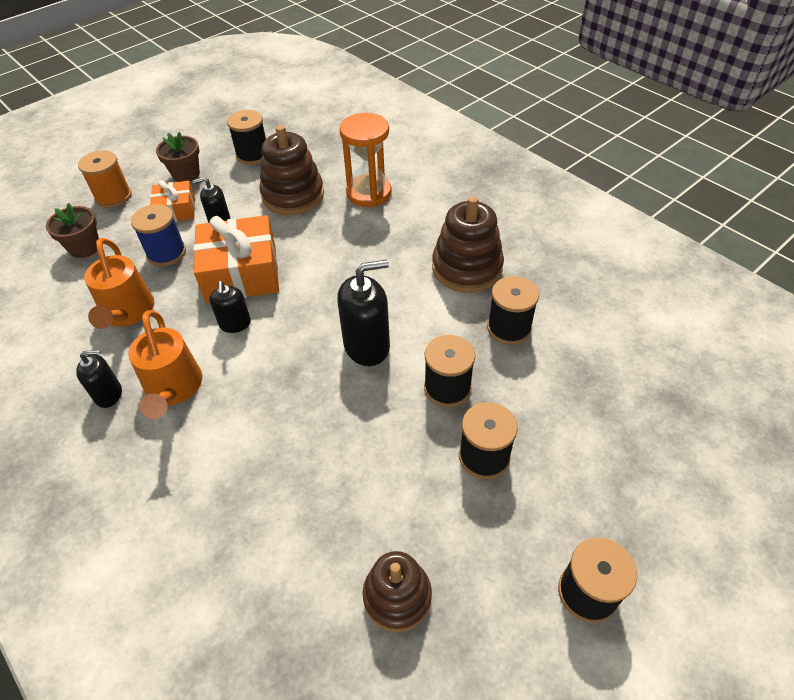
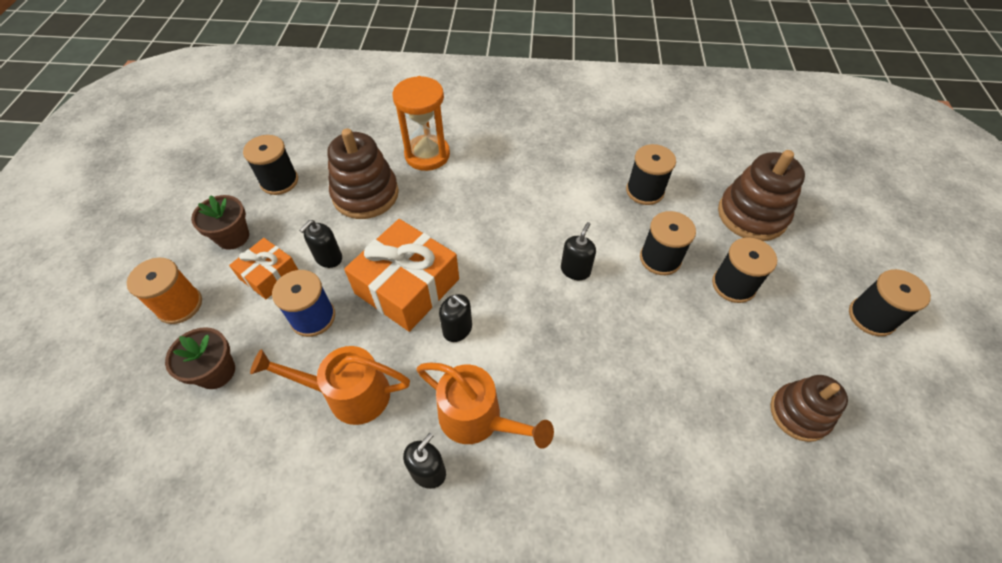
camera: 45 degrees left, 5 degrees up
(127, 313) = (348, 394): orange watering can -> orange watering can turned 150 degrees clockwise
(367, 346) = (575, 270): black soap dispenser -> black soap dispenser, size x0.59
(467, 268) = (569, 167): brown stacking toy -> brown stacking toy (752, 215)

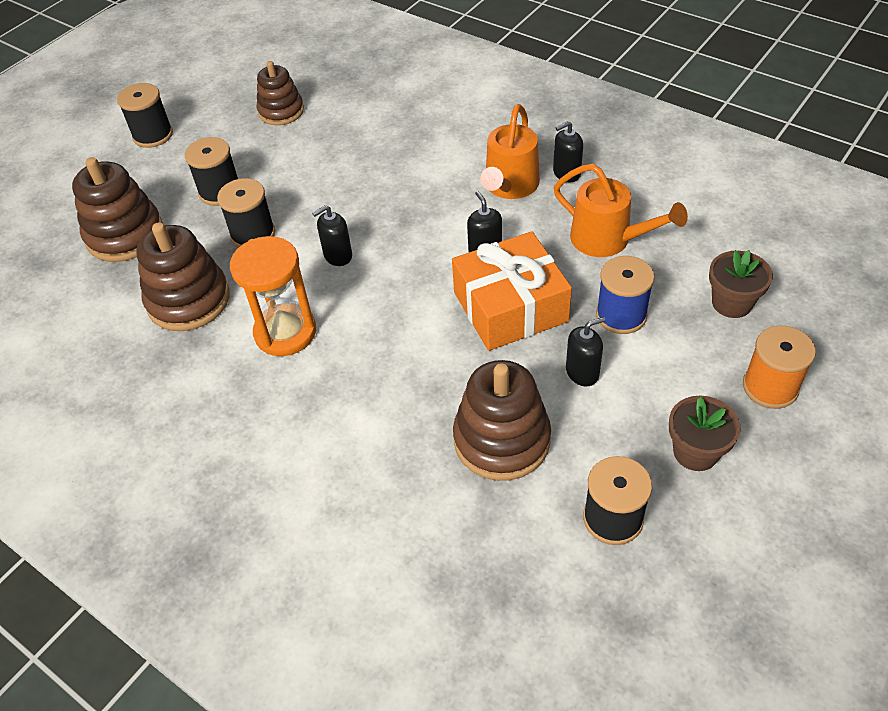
camera: 145 degrees left, 5 degrees down
(269, 275) = (658, 380): orange gift -> none
(427, 155) = (387, 466): orange hourglass -> orange hourglass (285, 332)
(478, 419) = (509, 187): orange watering can -> orange watering can turned 135 degrees counterclockwise
(645, 191) = (188, 300): black spool -> brown stacking toy

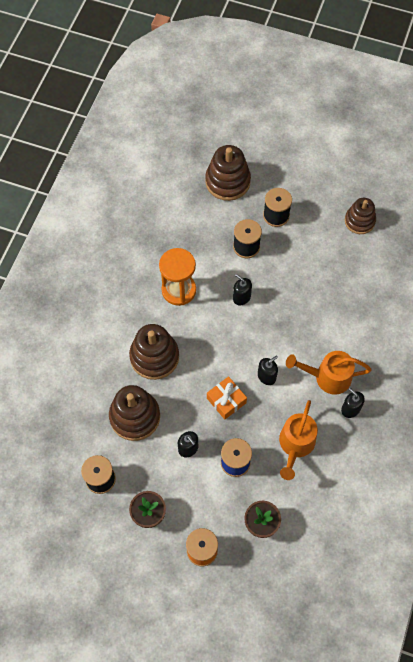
camera: 70 degrees right, 15 degrees up
(153, 135) = (314, 158): black spool -> none
(188, 300) = (189, 234): brown stacking toy -> brown stacking toy (154, 357)
(510, 307) = (226, 400): orange gift -> orange gift, size x0.57

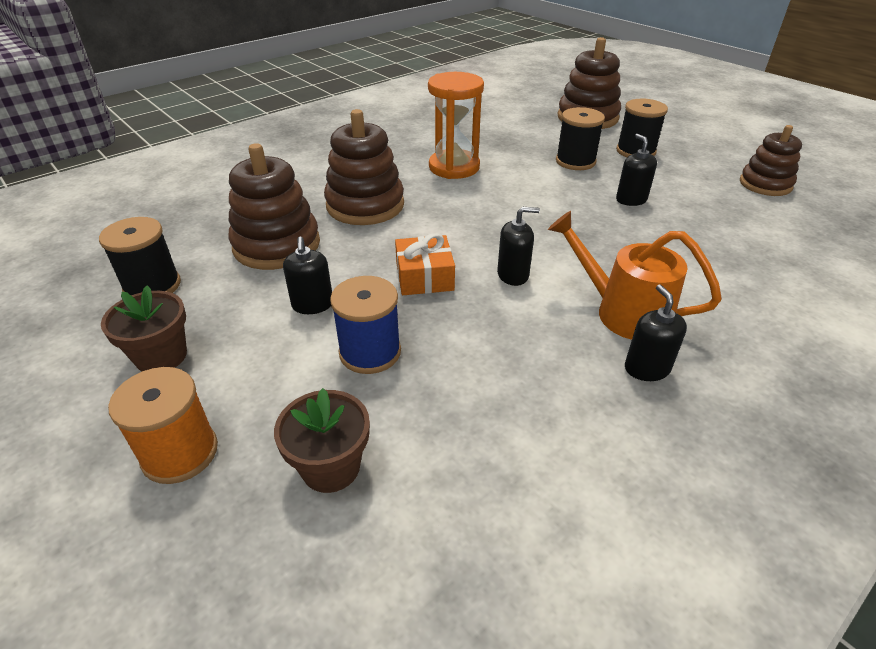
camera: 30 degrees right, 25 degrees down
(241, 297) = (535, 195): black soap dispenser -> black soap dispenser (631, 200)
(295, 445) = (499, 375): orange watering can -> none

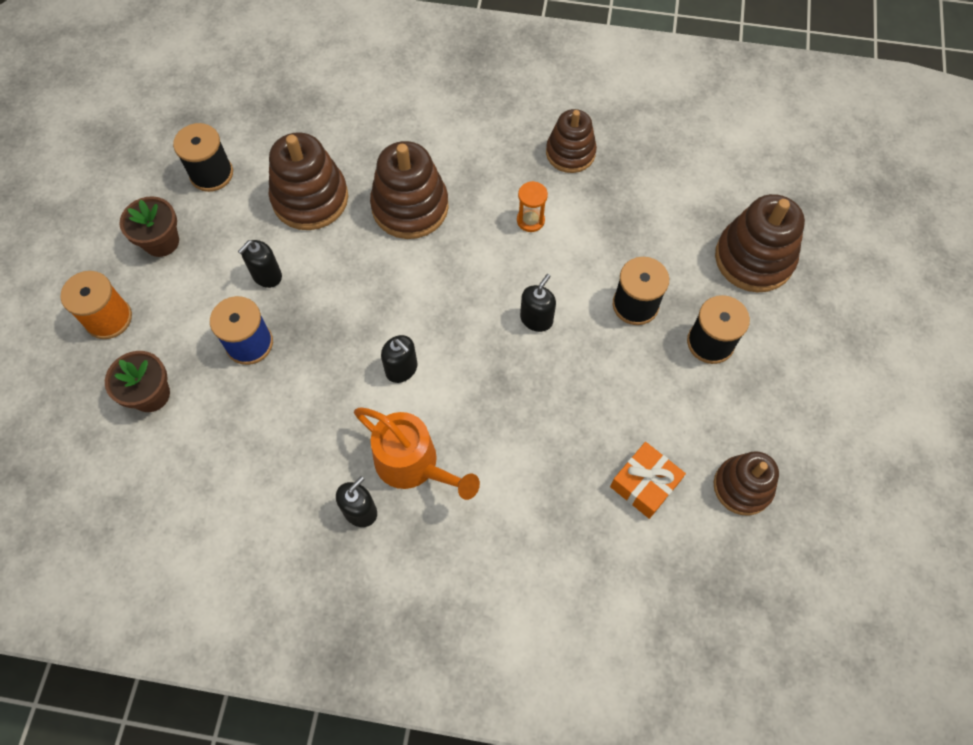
camera: 50 degrees right, 25 degrees up
(423, 135) = (570, 153): none -> brown stacking toy
(424, 277) = (351, 315): orange gift -> orange gift (645, 484)
(454, 167) = (530, 220): orange hourglass -> orange hourglass, size x0.50
(622, 312) = (414, 465): orange watering can -> orange watering can turned 135 degrees clockwise
(631, 200) = (599, 388): black soap dispenser -> black soap dispenser (536, 319)

